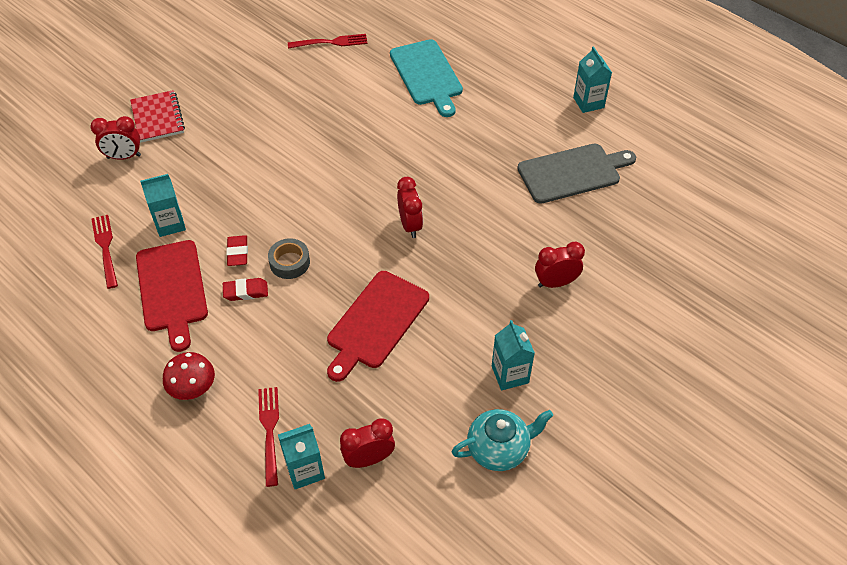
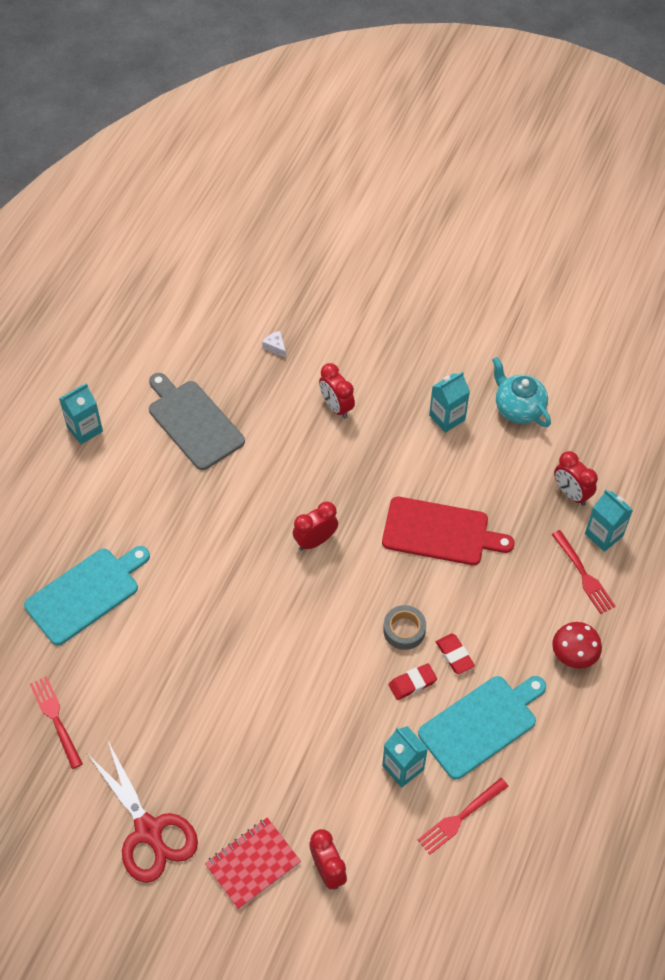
camera: 110 degrees left, 5 degrees up
(172, 289) = (481, 724): red cutting board -> turquoise cutting board
(218, 71) = (149, 831): none -> red scissors
(269, 431) = (583, 574): red fork -> red fork turned 90 degrees counterclockwise
(646, 254) = (275, 347): none -> white cheese

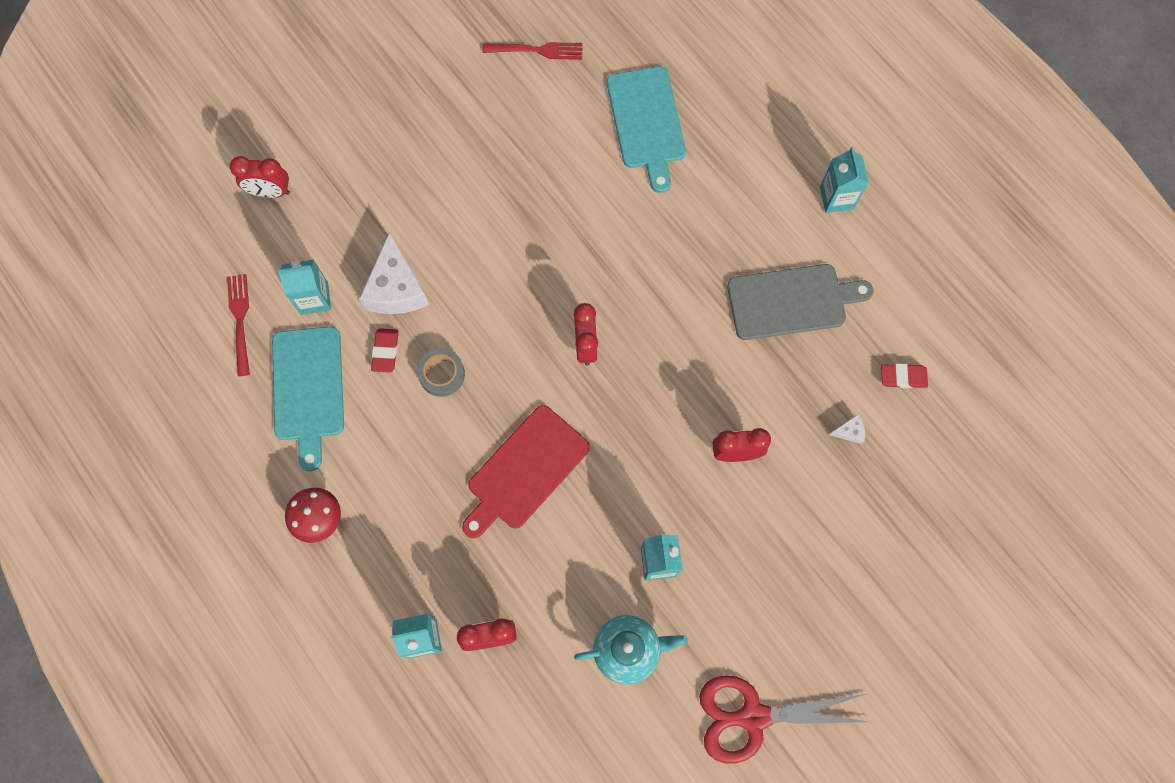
camera: 120 degrees right, 15 degrees up
(149, 831) = (393, 77): red scissors -> red scissors (752, 716)
(253, 864) = (314, 139): red notebook -> none
(353, 707) = (396, 288): none -> white cheese
(454, 655) = (388, 405): red eraser -> red eraser (903, 377)
(583, 574) = (392, 586): red fork -> none

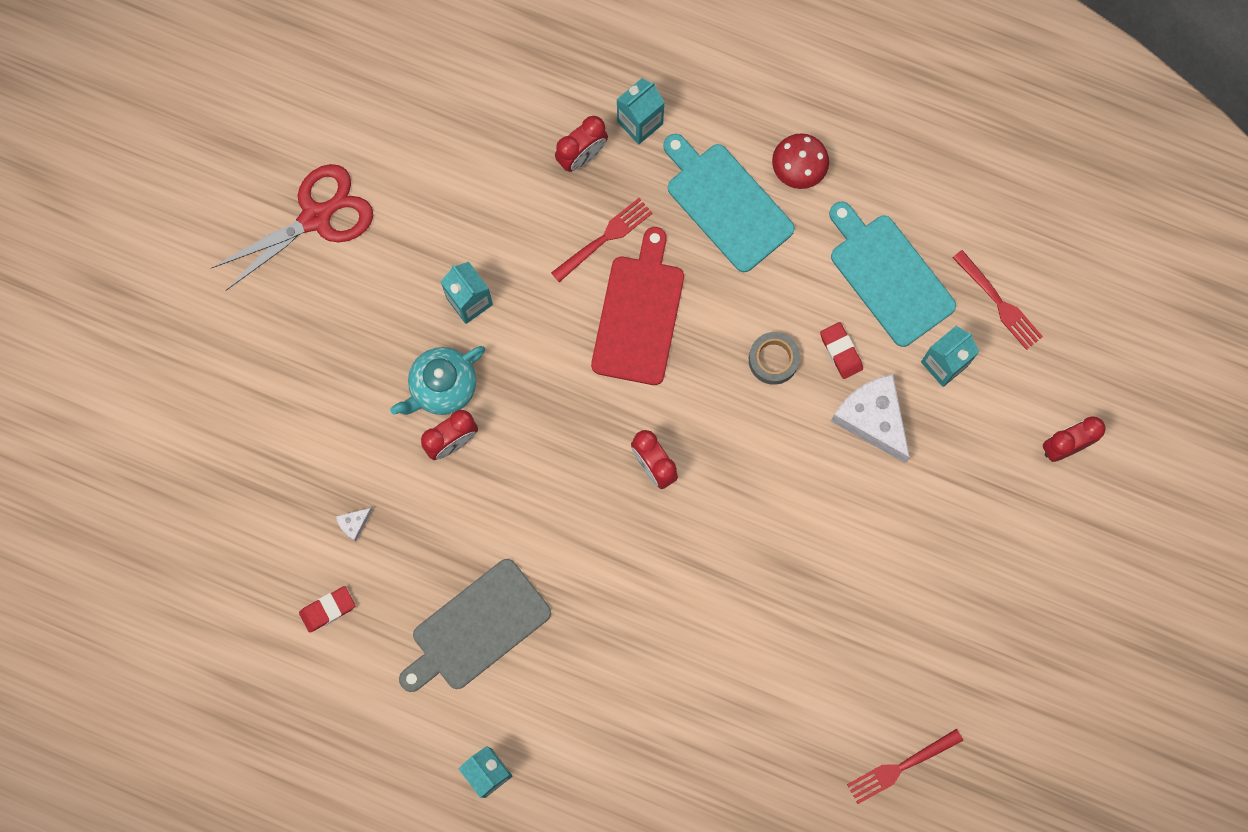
camera: 150 degrees right, 5 degrees up
(514, 551) = (604, 238): none -> red fork
(628, 650) = (455, 212): turquoise teapot -> turquoise teapot (442, 387)
(647, 122) = (733, 747): turquoise cutting board -> turquoise cutting board (726, 203)

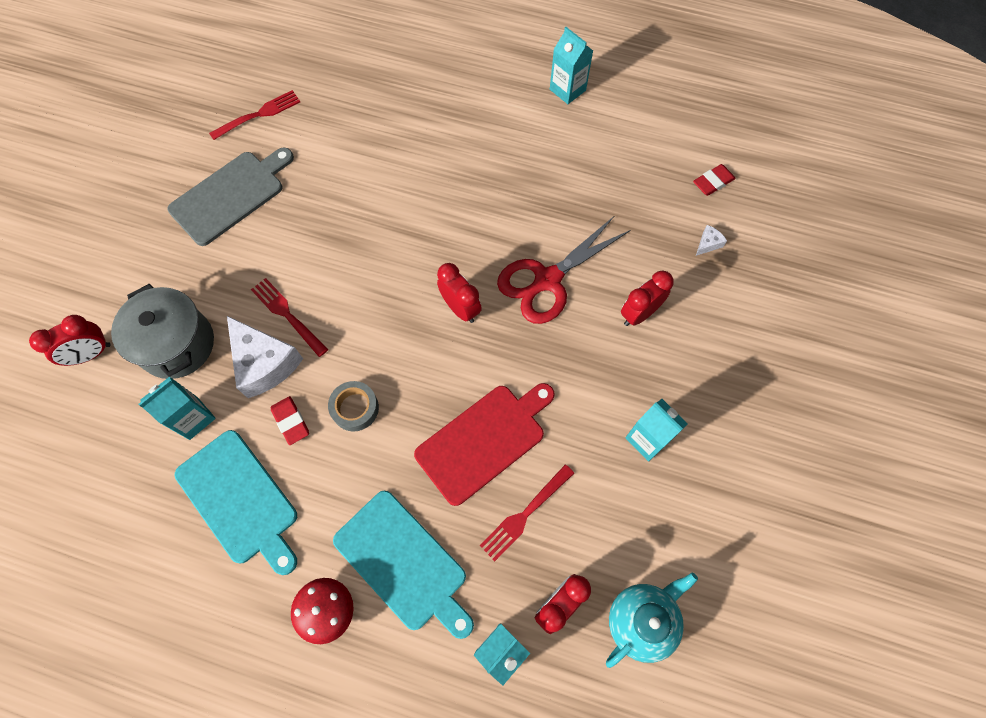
camera: 175 degrees right, 10 degrees down
(316, 217) = (815, 511): red scissors -> red scissors (547, 280)
(442, 387) = (657, 359): turquoise teapot -> turquoise teapot (641, 620)
(476, 628) = (592, 179): grey cutting board -> grey cutting board (231, 195)
(639, 314) = (484, 440): red cutting board -> red cutting board turned 135 degrees counterclockwise
(971, 449) = (177, 344): none -> grey pot
(999, 303) = (132, 482): red fork -> red fork (287, 315)

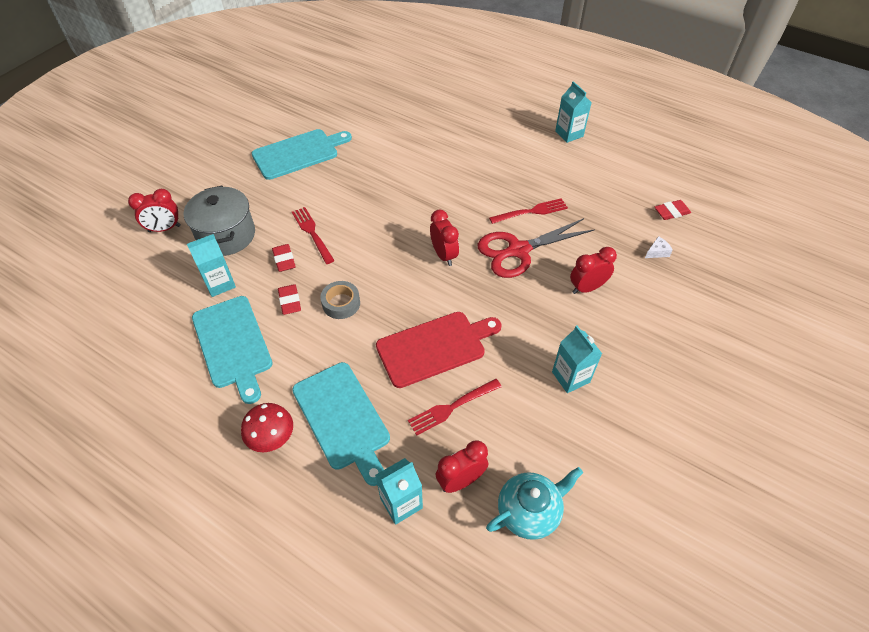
camera: 15 degrees right, 15 degrees down
(231, 195) = (298, 153): grey cutting board -> turquoise cutting board
(259, 115) = (336, 110): red fork -> red fork (531, 212)
(264, 363) = (284, 260): white cheese -> red eraser

